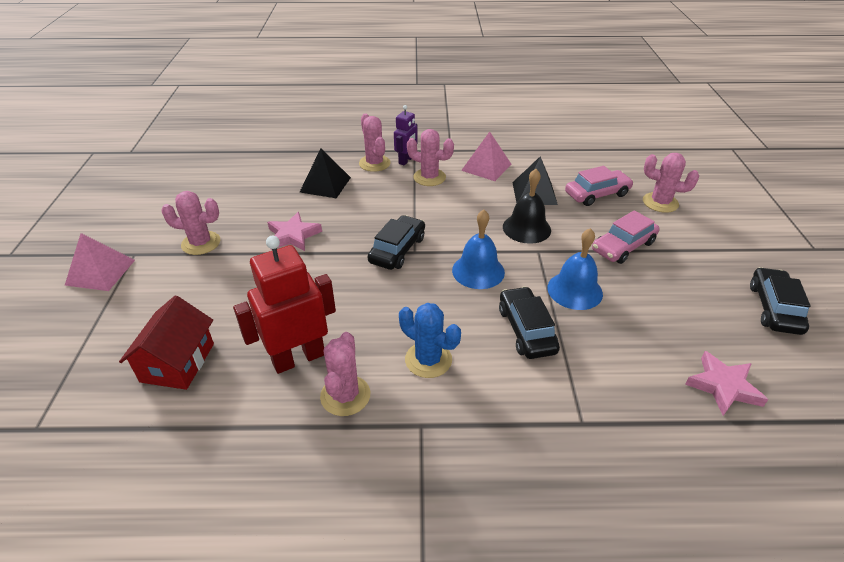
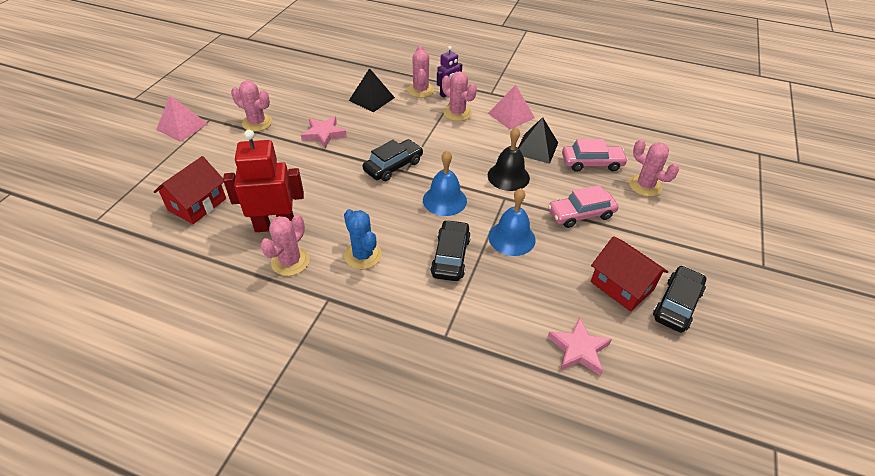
camera: 20 degrees right, 5 degrees up
(713, 306) = (622, 286): none -> red house

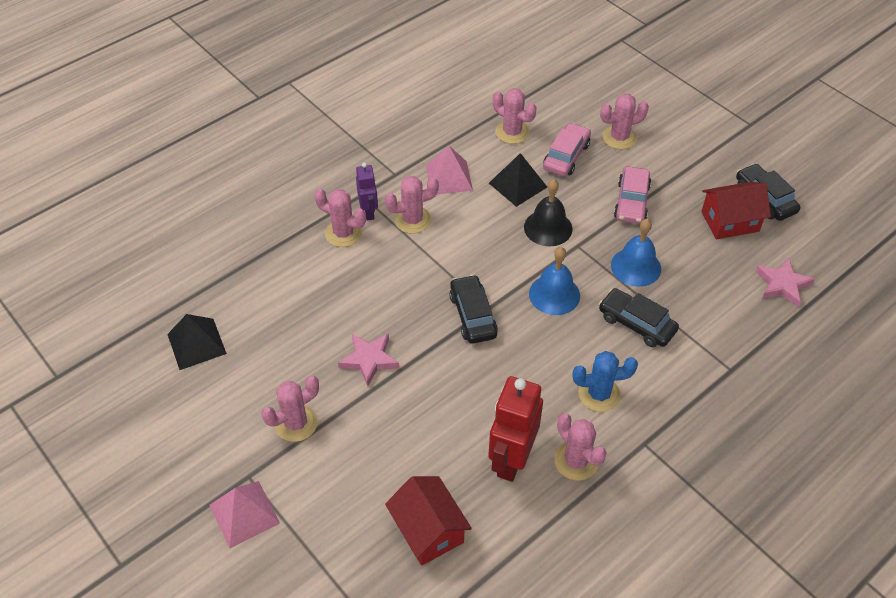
camera: 60 degrees left, 5 degrees up
(371, 99) = (327, 287): black pyramid -> black pyramid (196, 344)
(586, 129) = (512, 132): none -> pink cactus

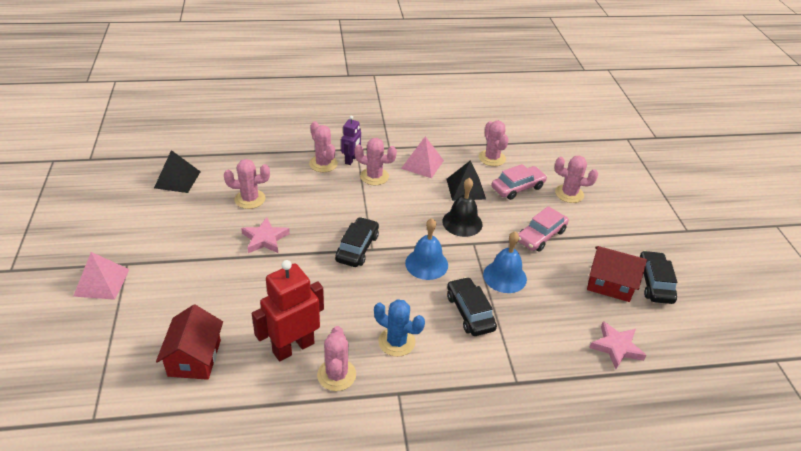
camera: 30 degrees right, 10 degrees down
(296, 423) = (184, 250): pink cactus -> pink cactus (250, 199)

